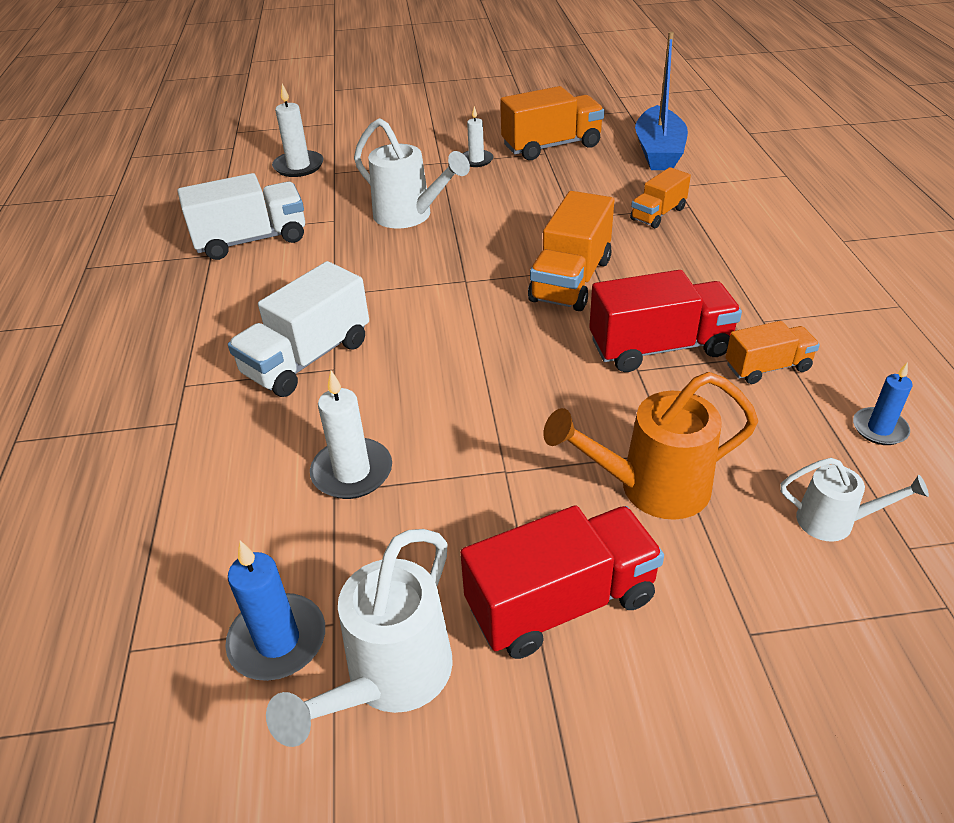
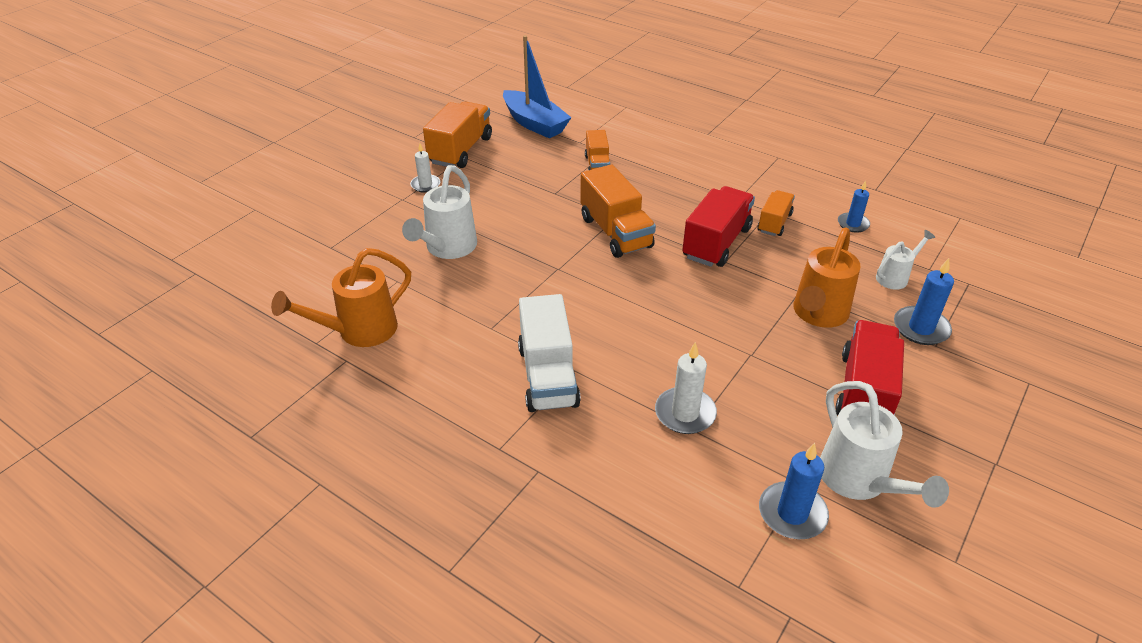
camera: 50 degrees left, 0 degrees up
(251, 240) = (359, 331): white truck -> orange watering can
(298, 166) = (290, 258): white candle -> none
(409, 216) = (448, 248): white watering can -> white watering can turned 120 degrees clockwise
(764, 600) = (921, 328): none -> blue candle

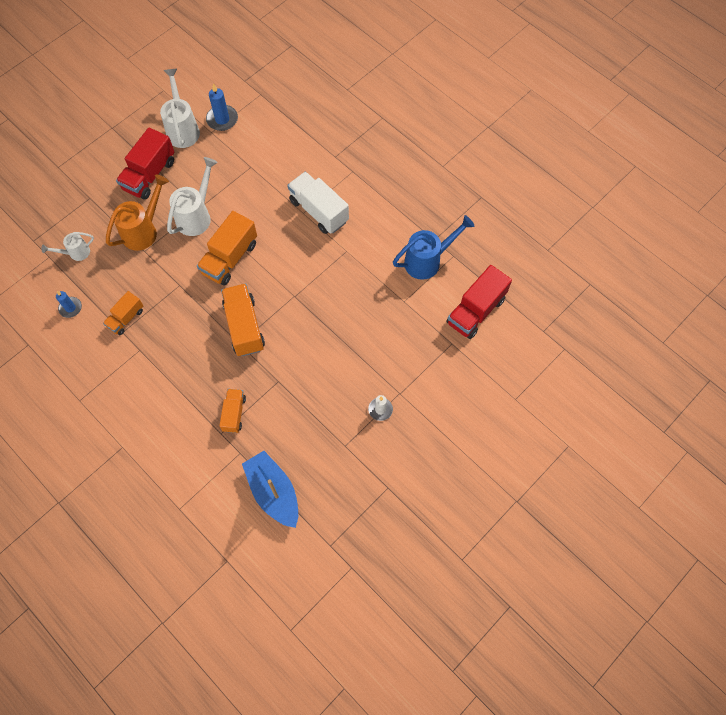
camera: 170 degrees left, 25 degrees up
(359, 331) = (427, 261): orange watering can -> blue watering can
(448, 248) = (367, 329): white watering can -> white watering can (196, 216)
(461, 150) = (347, 457): orange truck -> orange truck (230, 258)
(548, 376) = (319, 211): white truck -> white truck turned 45 degrees counterclockwise
(685, 413) = (251, 176): white candle -> none
(716, 243) = (177, 304): red truck -> red truck (475, 311)
(921, 328) = (89, 211): blue candle -> none

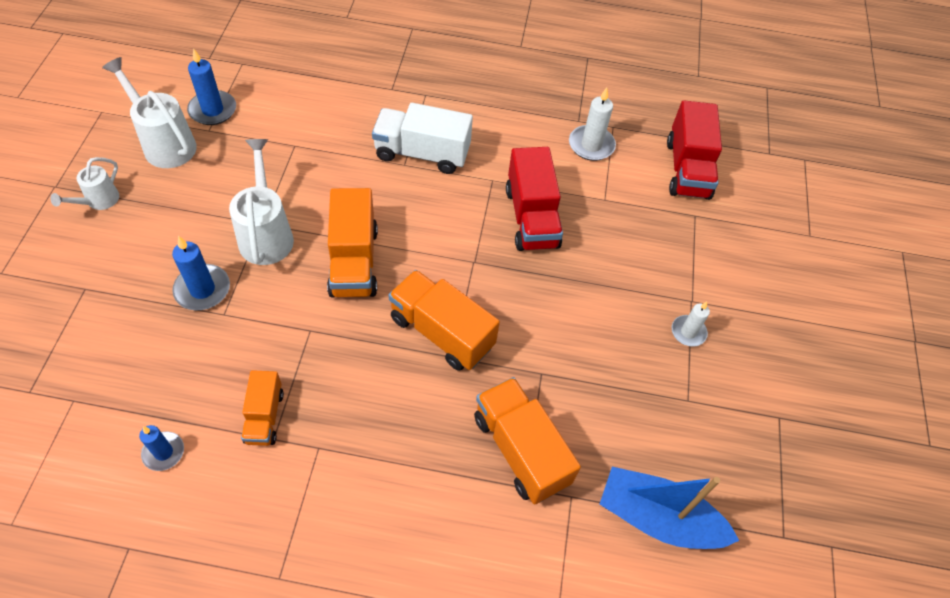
camera: 40 degrees left, 10 degrees down
(76, 253) = (116, 371): white watering can -> white watering can (99, 201)
(143, 231) = (202, 289): orange watering can -> blue candle
(149, 175) = (158, 217): red truck -> red truck (531, 217)
(234, 414) = (521, 450): orange truck -> orange truck, size x1.70
(427, 261) = (591, 145): blue watering can -> white candle

